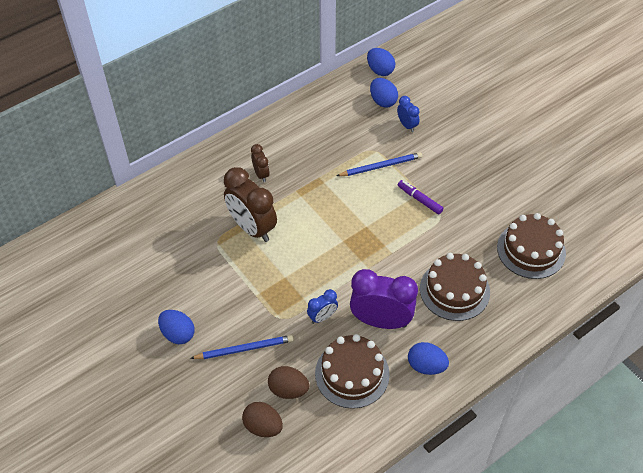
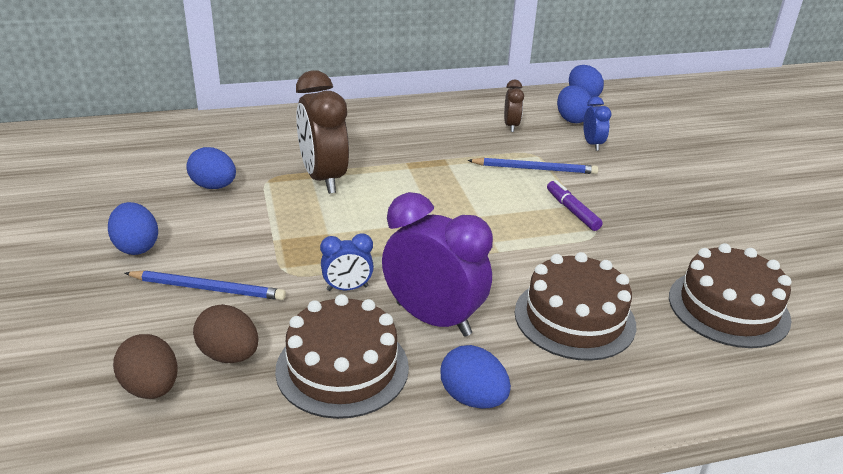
camera: 20 degrees right, 20 degrees down
(187, 262) = (214, 186): none -> blue egg
(261, 174) = (373, 139): brown clock -> brown clock (511, 126)

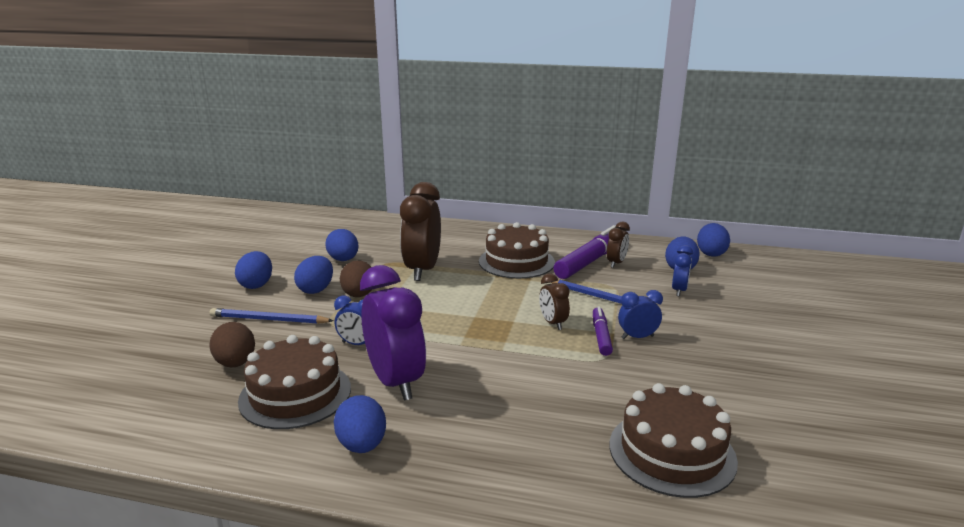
camera: 30 degrees right, 10 degrees down
(151, 388) = (171, 368): brown egg -> brown egg (359, 295)
(207, 288) = (269, 320): blue pencil -> blue pencil turned 150 degrees clockwise
(223, 234) = (316, 289): none -> blue egg
(484, 129) = (590, 261): none -> purple marker
(517, 208) = (553, 323): none -> brown clock
(574, 318) = (510, 415): brown cake -> brown cake (516, 262)
(603, 203) = (637, 337): none -> blue clock

